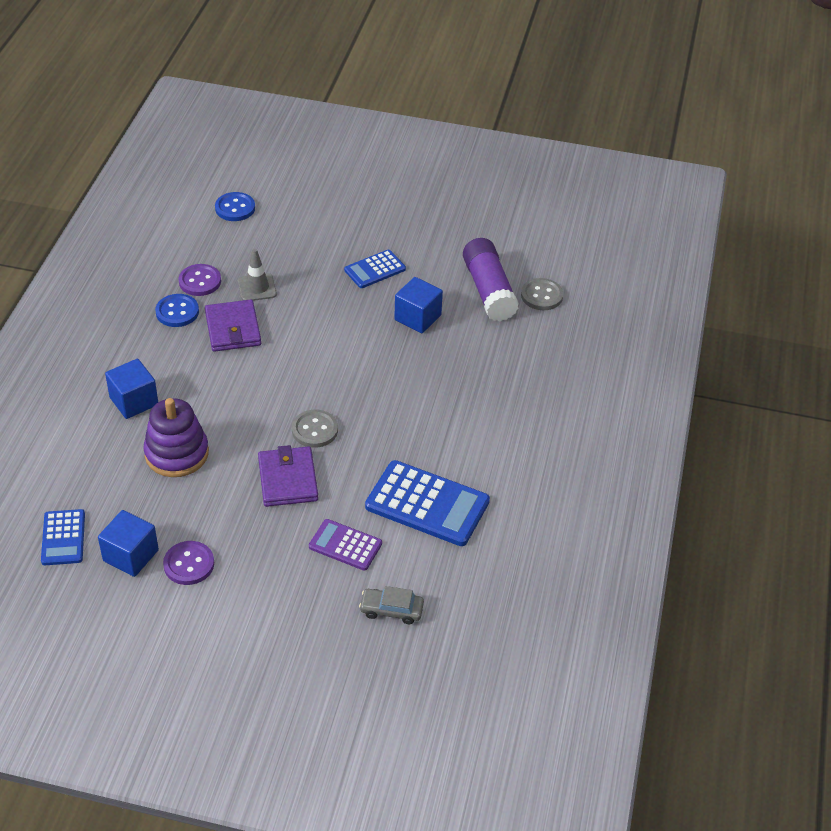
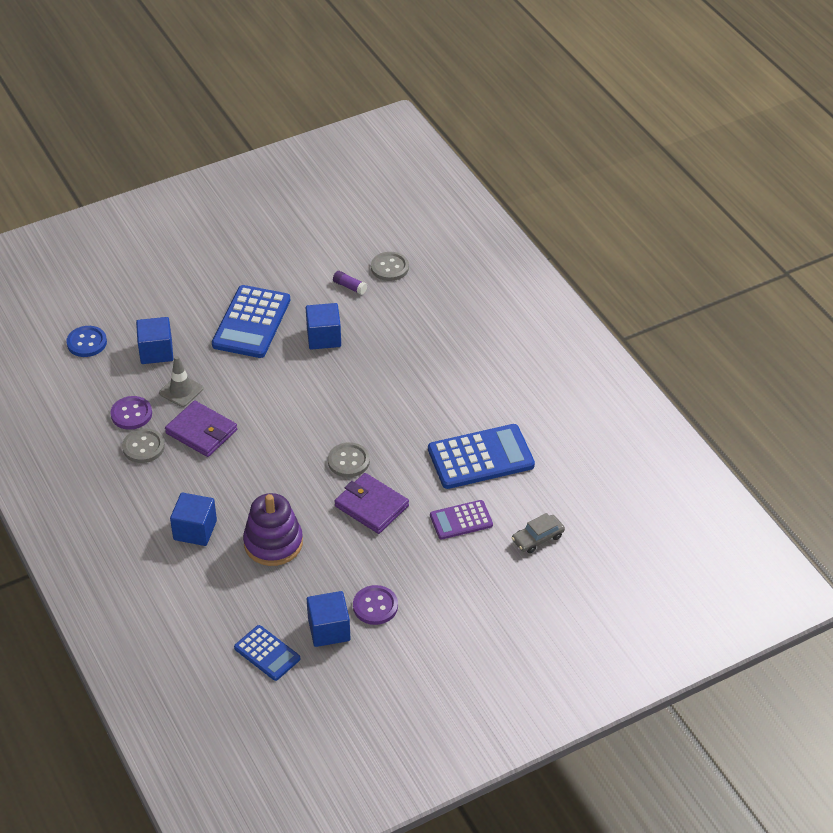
camera: 40 degrees left, 0 degrees up
(177, 312) = (143, 447): blue button -> grey button
(276, 246) = (156, 352): none -> blue cube
(375, 270) = (251, 322): blue calculator -> blue calculator, size x1.74
(488, 290) = (349, 287): purple glue stick -> purple glue stick, size x0.41

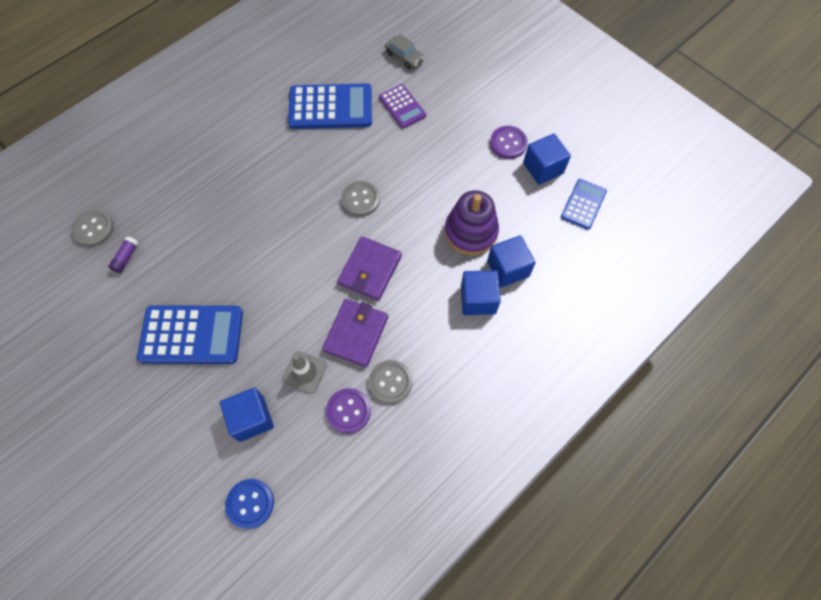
camera: 105 degrees left, 20 degrees up
(324, 337) = (204, 261): blue cube -> blue cube (508, 268)
(371, 506) = (406, 170): purple wallet -> purple wallet (370, 270)
(480, 457) = (330, 107): blue calculator -> blue calculator turned 120 degrees clockwise

